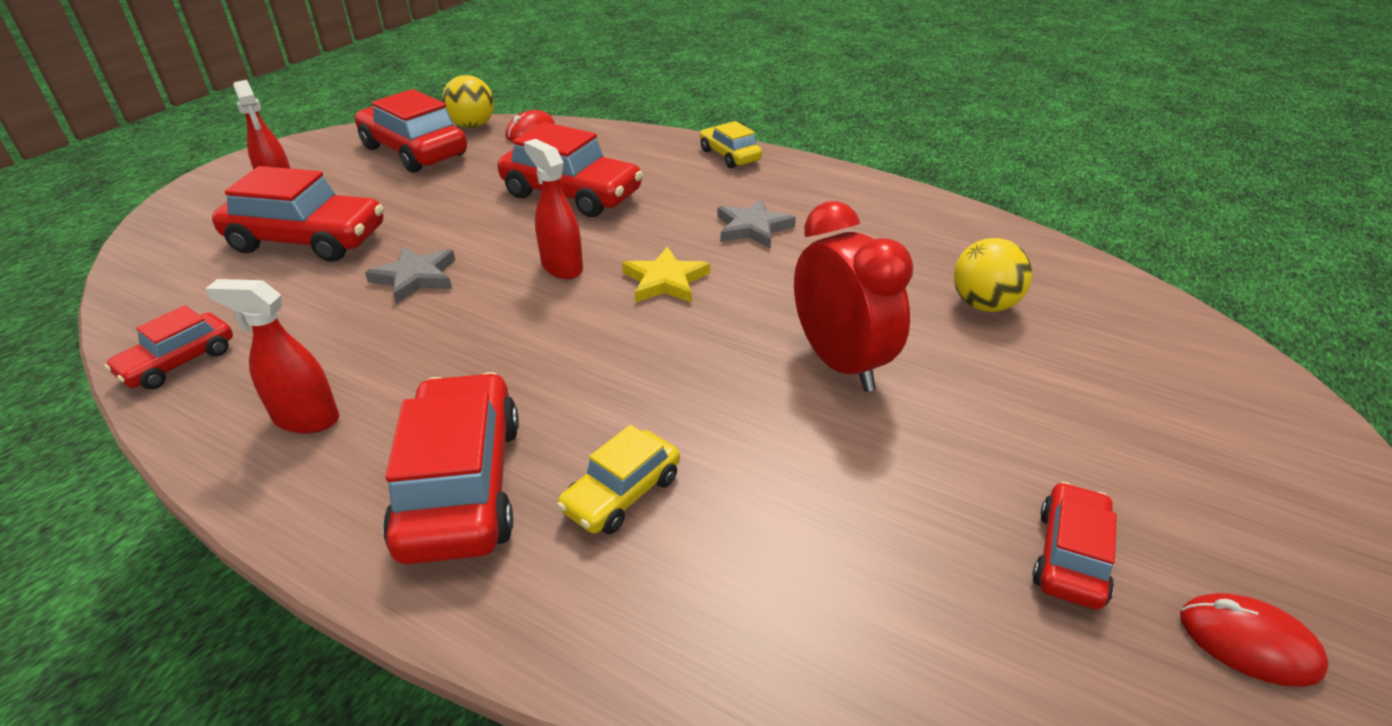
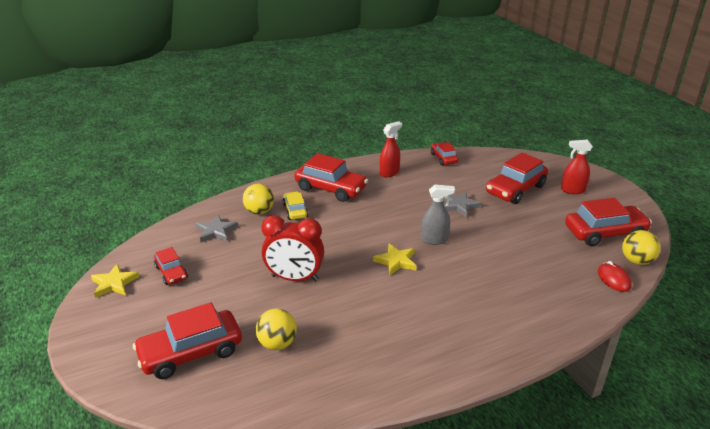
camera: 125 degrees right, 5 degrees down
(562, 267) = (434, 240): red spray bottle -> grey spray bottle
(572, 194) = (507, 265): red car -> red car (191, 353)
(688, 564) = (259, 212): none -> yellow ball
(729, 156) = (518, 345): yellow car -> none
(753, 228) = (417, 308): grey star -> grey star (216, 231)
(1248, 643) = (114, 283): red mouse -> yellow star

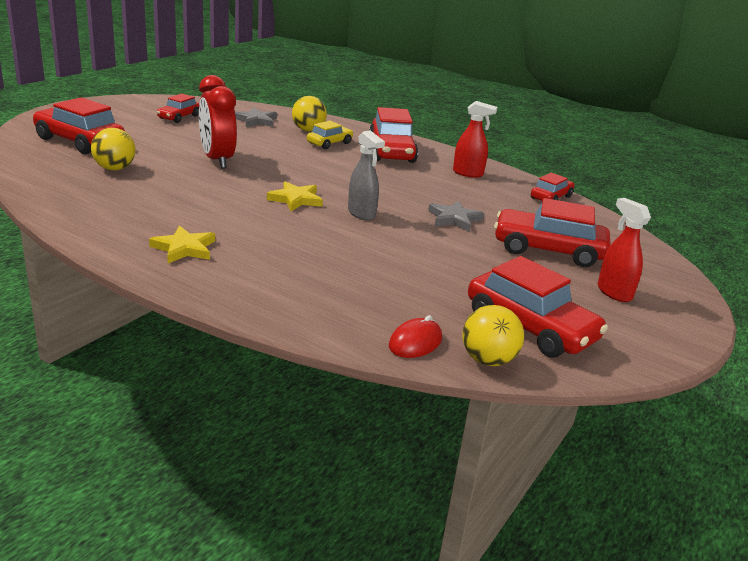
camera: 55 degrees right, 5 degrees down
(114, 283) = (147, 103): yellow star -> yellow star (184, 248)

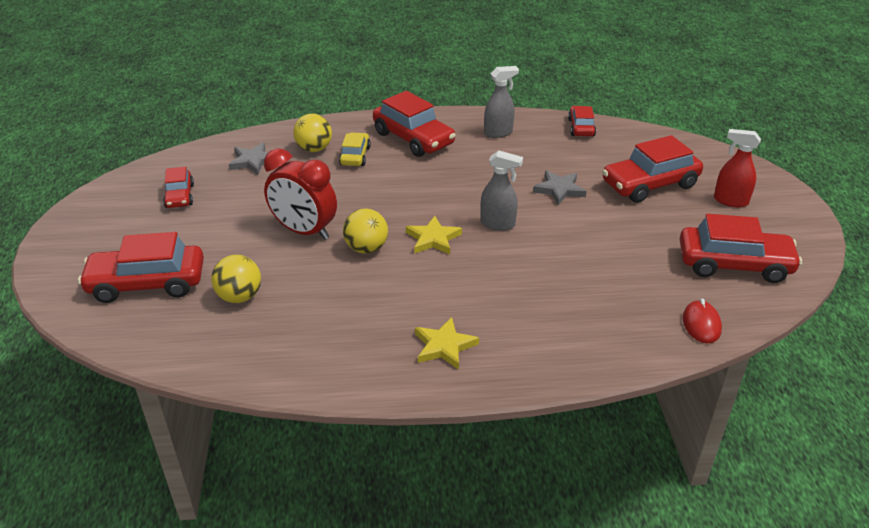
camera: 35 degrees left, 10 degrees up
(468, 173) = (498, 133): red spray bottle -> grey spray bottle
(488, 360) = (752, 309): yellow ball -> yellow ball (366, 248)

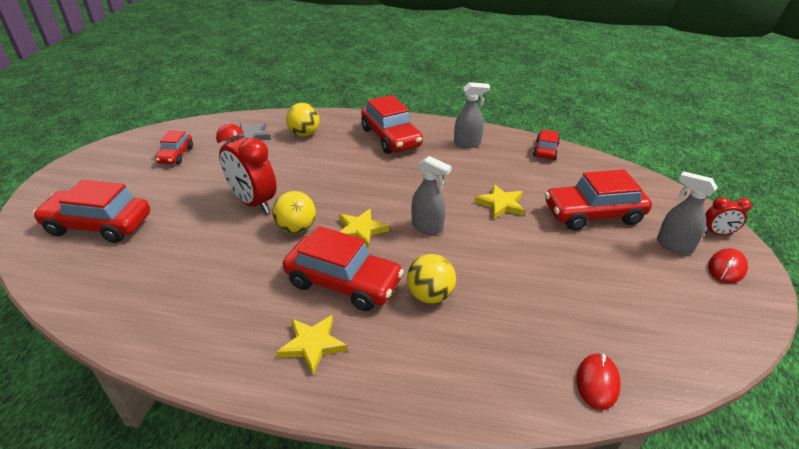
camera: 15 degrees right, 0 degrees up
(240, 297) = (162, 252): yellow ball -> yellow ball (430, 295)
(355, 156) = (334, 144): yellow car -> none
(559, 190) = (500, 204): grey star -> yellow star
(730, 201) = (674, 246): red spray bottle -> grey spray bottle
(734, 264) = (657, 317): red car -> red car (343, 282)
(764, 183) = (717, 233): none -> red clock
(779, 212) = (726, 268): none -> red mouse

